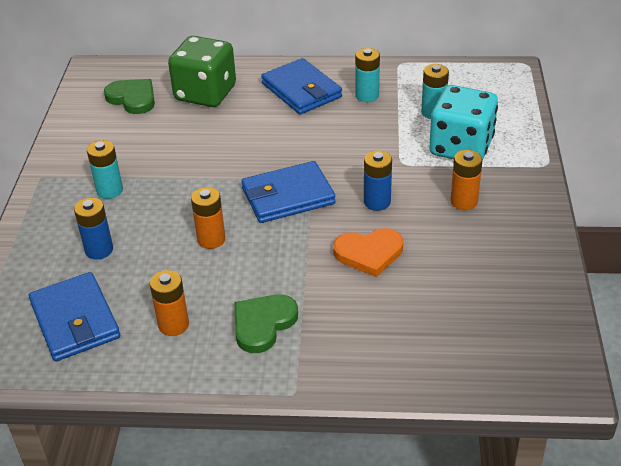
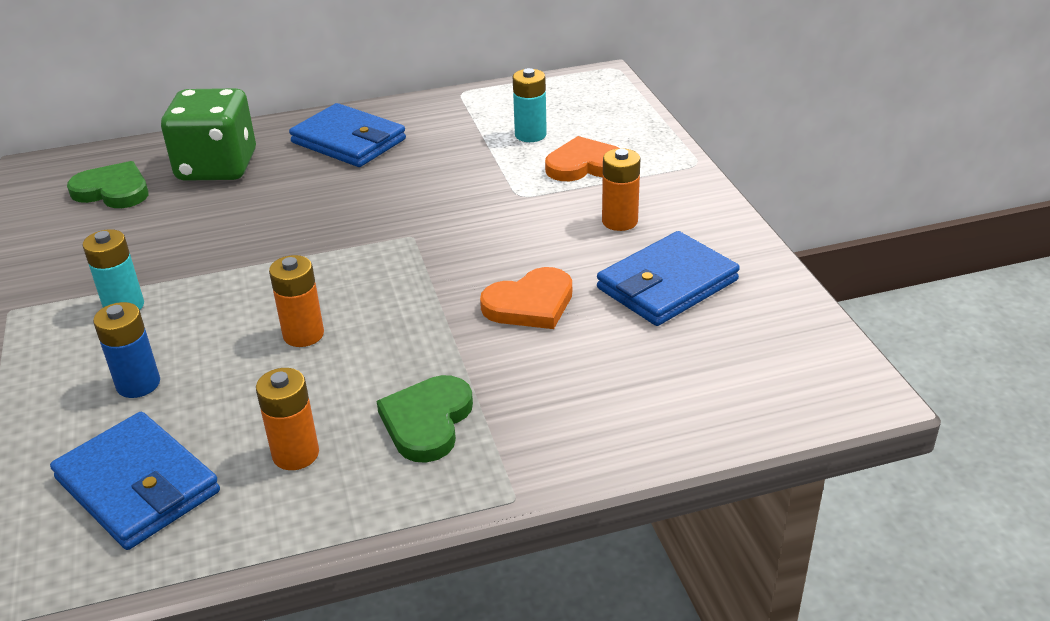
camera: 20 degrees left, 5 degrees down
(288, 196) = (388, 261): blue wallet -> blue wallet (667, 284)
(367, 95) = (437, 132): turquoise battery -> none
(377, 202) = (510, 244): blue battery -> none
(461, 147) = (584, 165): turquoise dice -> orange heart

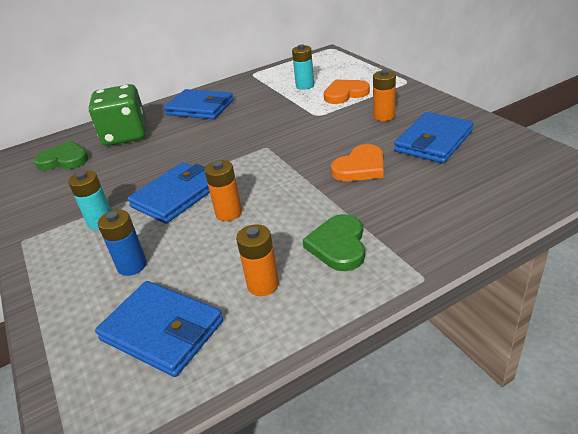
camera: 10 degrees left, 0 degrees up
(244, 289) = (176, 196): none -> blue wallet

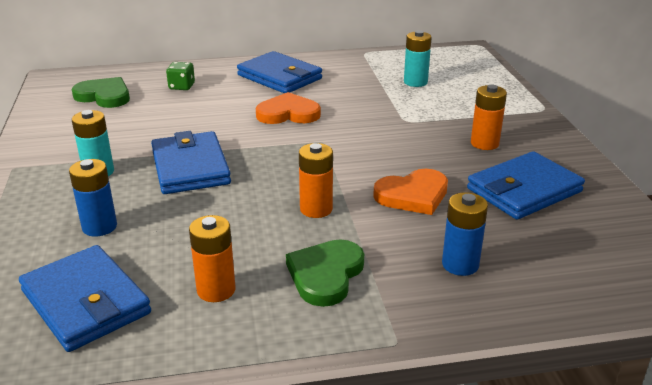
camera: 15 degrees right, 5 degrees down
(125, 135) = (182, 86): green dice -> green dice, size x0.43
(176, 196) = (190, 167): blue wallet -> blue wallet turned 75 degrees counterclockwise
(229, 213) = (232, 202): orange battery -> orange battery (316, 209)
(345, 94) = (456, 104): orange heart -> orange heart (288, 113)
(428, 207) = (460, 264): none -> blue battery

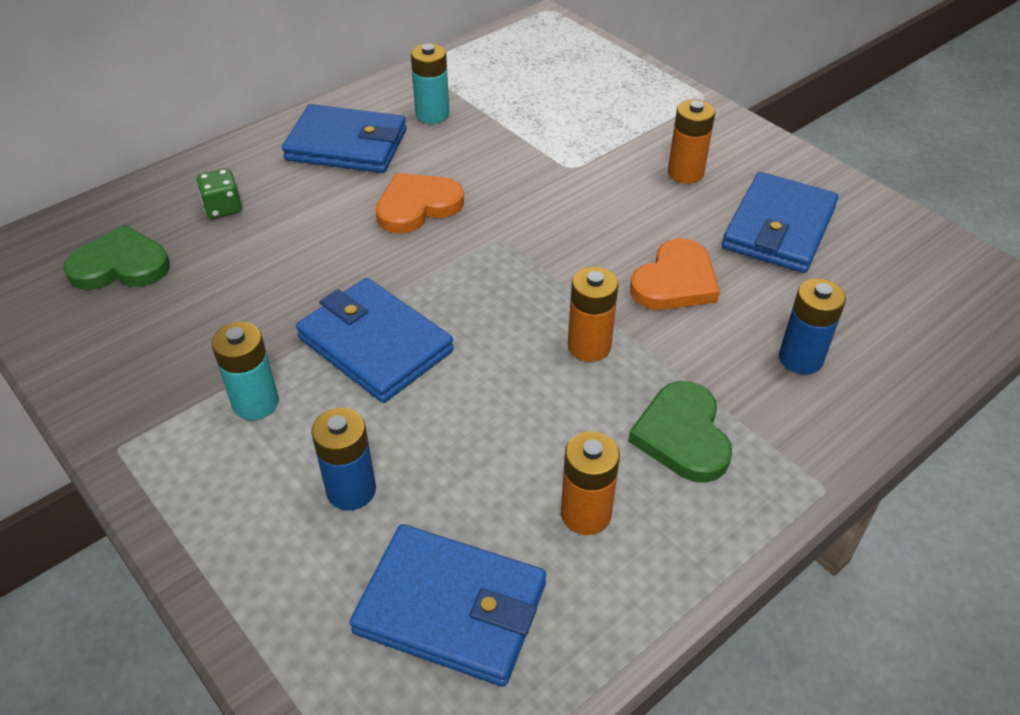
camera: 30 degrees left, 15 degrees up
(415, 82) = (528, 99): turquoise battery -> turquoise battery (432, 114)

